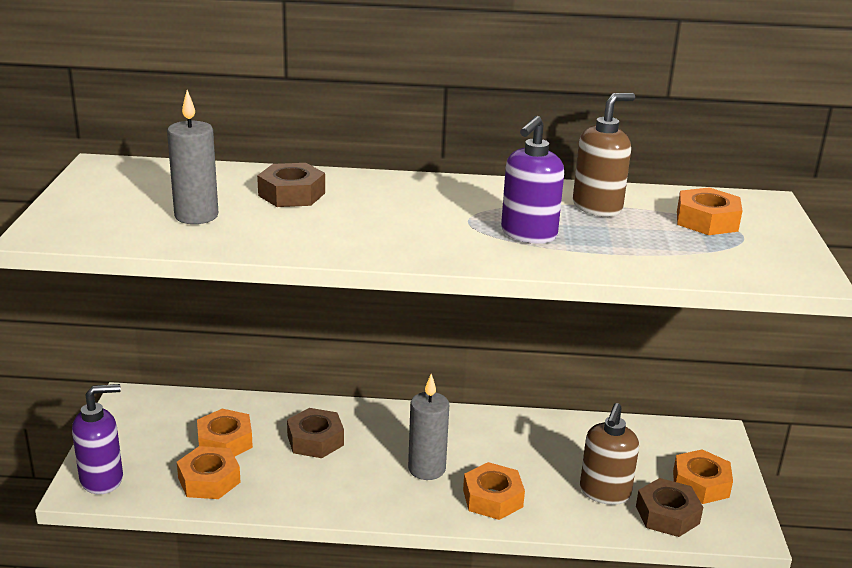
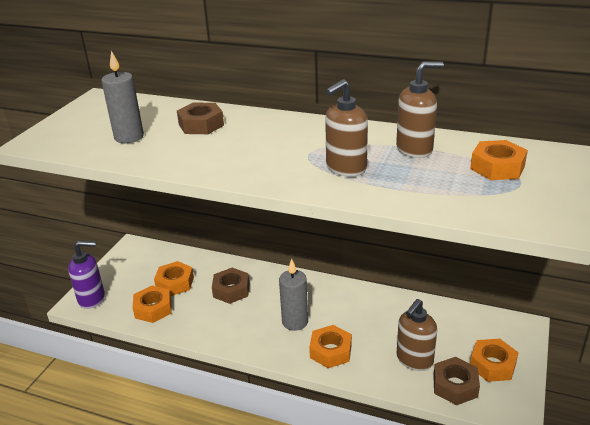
camera: 20 degrees right, 5 degrees up
(528, 234) = (345, 168): purple soap dispenser -> brown soap dispenser

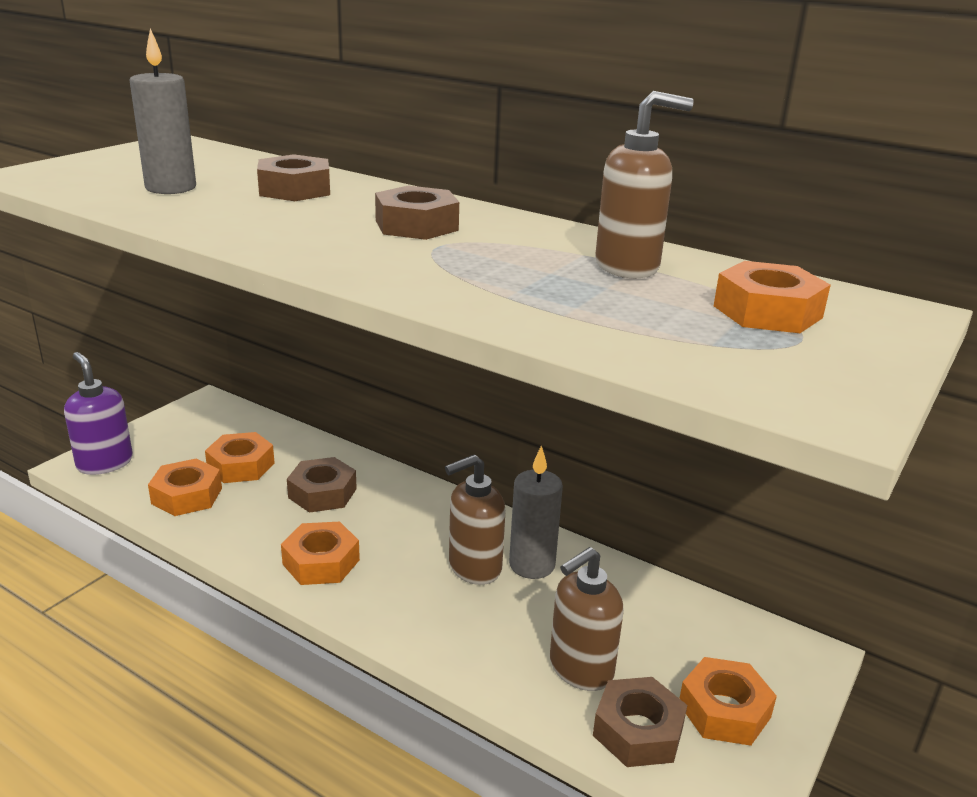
camera: 10 degrees right, 5 degrees down
(92, 299) = (104, 463): purple soap dispenser -> purple soap dispenser turned 135 degrees counterclockwise
(288, 140) = (416, 225): none -> brown nut
(295, 322) = (401, 562): grey candle -> grey candle (532, 565)
(330, 351) = (438, 621): orange nut -> orange nut (321, 562)
(345, 168) = (485, 272): brown soap dispenser -> brown soap dispenser (474, 568)

